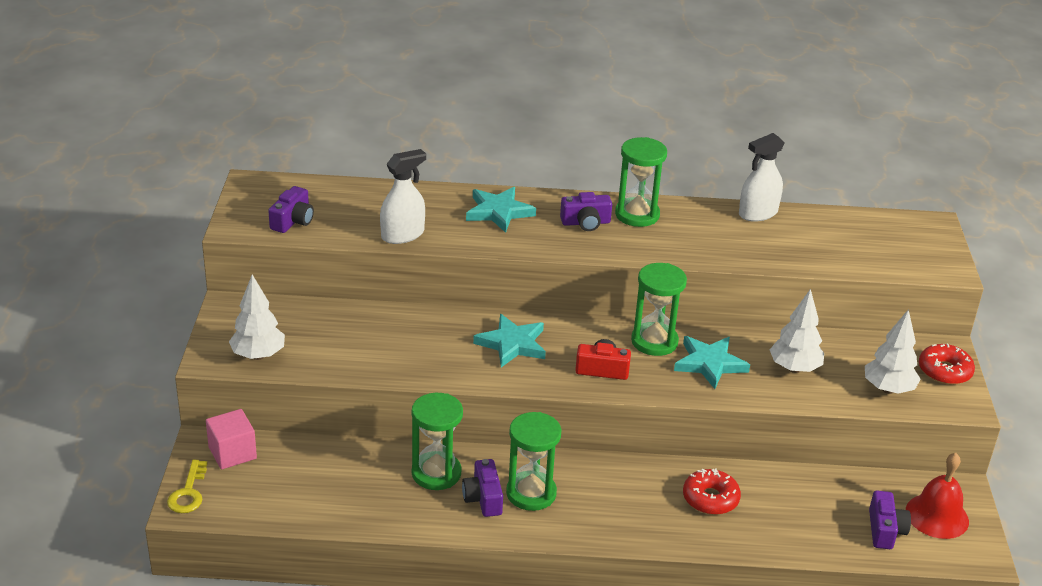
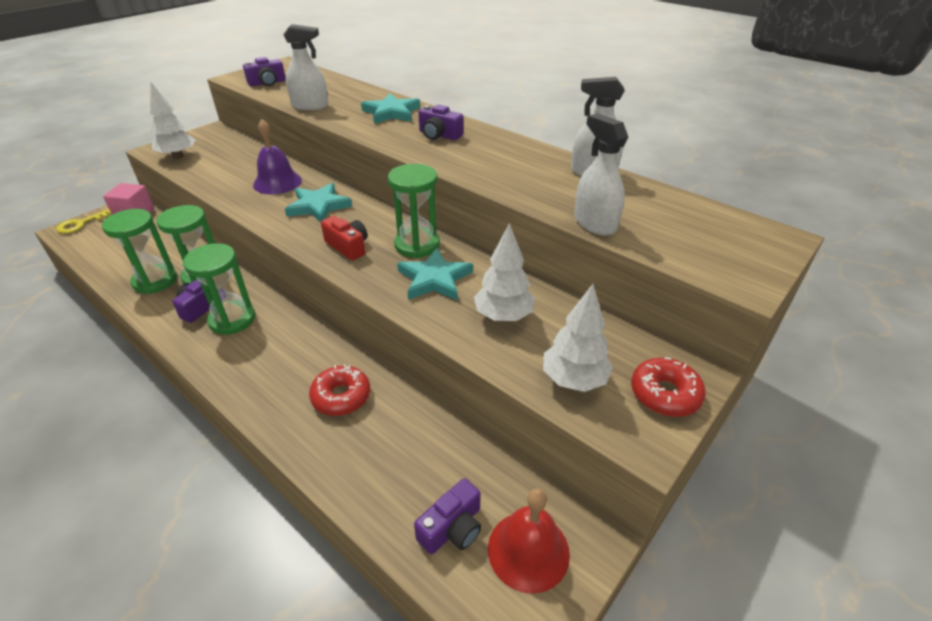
camera: 40 degrees right, 5 degrees up
(428, 337) = (277, 182): none -> purple bell
(637, 215) = (487, 142): green hourglass -> green hourglass (155, 281)
(817, 262) = (594, 223): none -> white spray bottle

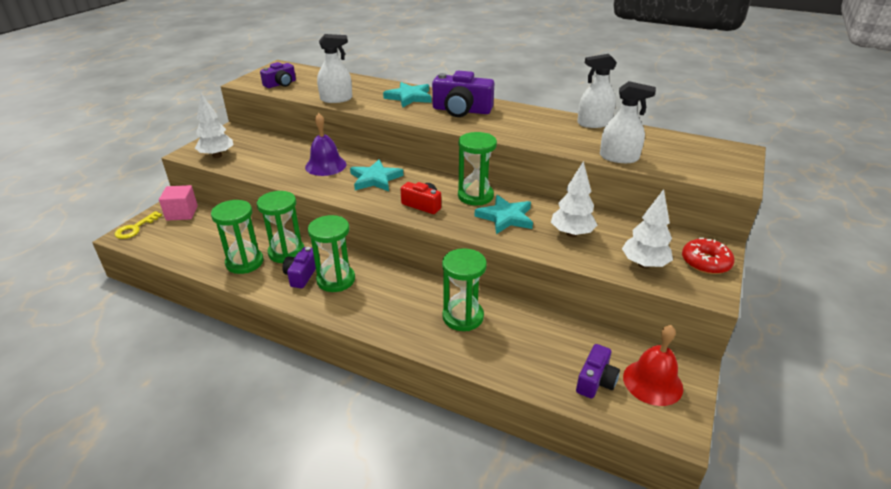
camera: 15 degrees left, 5 degrees down
(341, 396) = (463, 317): red donut -> green hourglass
(439, 135) = (461, 110): purple camera -> purple camera, size x1.65
(594, 223) = (619, 157): white spray bottle -> white spray bottle turned 150 degrees clockwise

